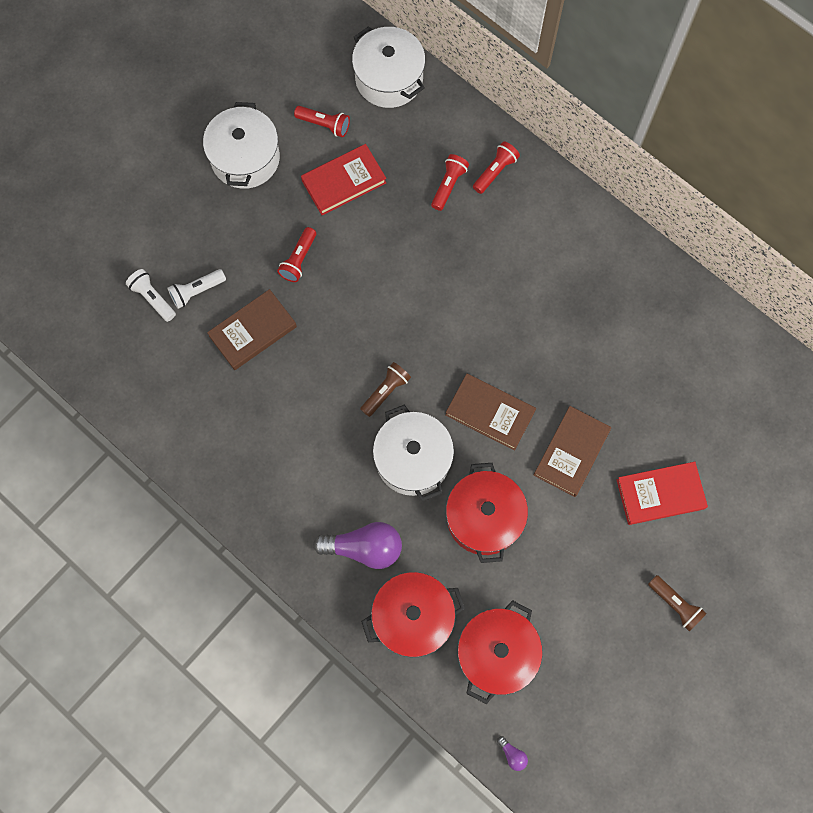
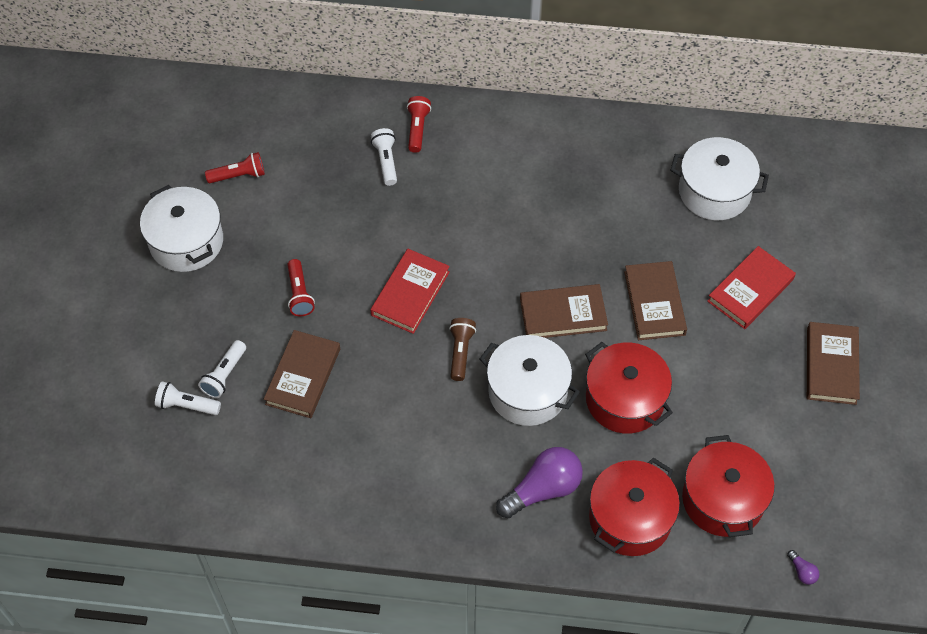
camera: 35 degrees left, 15 degrees down
(344, 182) = (291, 210): red book -> red book (410, 293)
(389, 79) = (269, 109): white pot -> white pot (714, 191)
(448, 185) = (386, 161): red flashlight -> white flashlight
(512, 754) = (802, 571): purple light bulb -> purple light bulb turned 45 degrees clockwise
(675, 604) = (831, 365): brown flashlight -> brown book

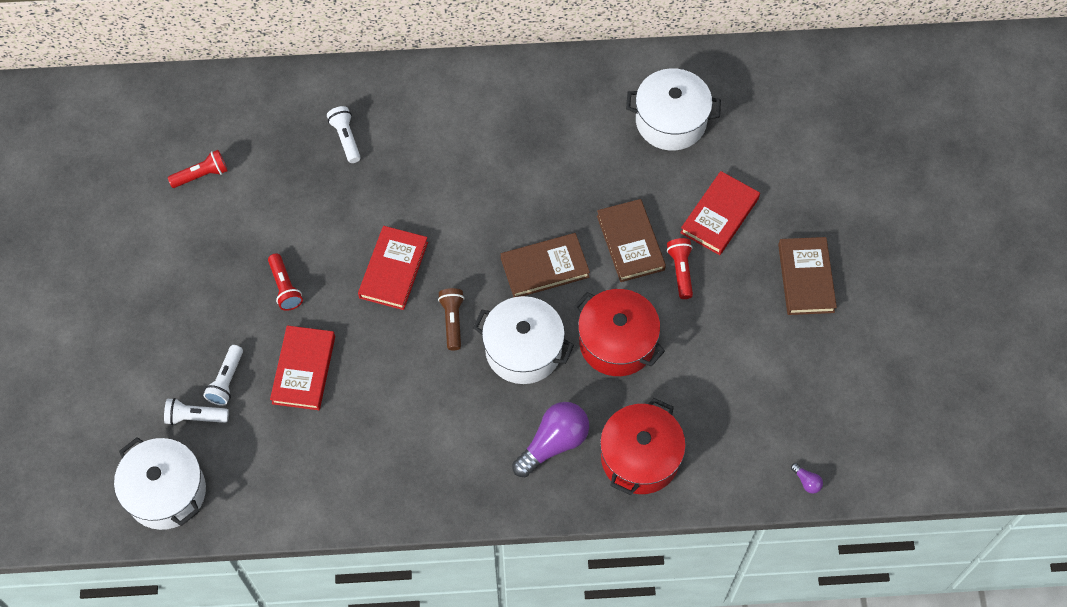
camera: 10 degrees left, 5 degrees up
(186, 242) = (162, 251): white pot -> white pot (166, 492)
(303, 376) = (303, 370): brown book -> red book
(417, 129) = (371, 100): red flashlight -> red flashlight (680, 271)
(723, 499) = (723, 425): red pot -> none

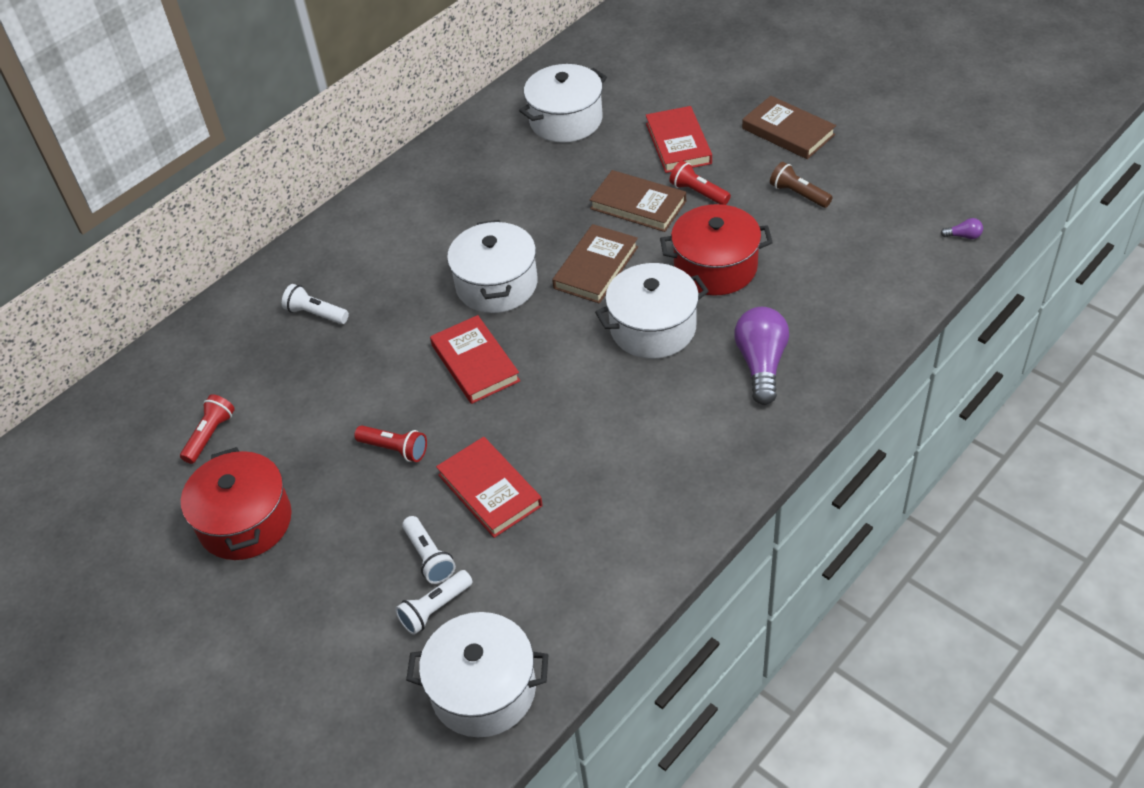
camera: 40 degrees left, 15 degrees down
(452, 321) = (571, 356): brown flashlight -> brown flashlight (798, 194)
(471, 221) = (496, 284): none -> white pot
(640, 457) = (835, 319): red pot -> red pot (245, 522)

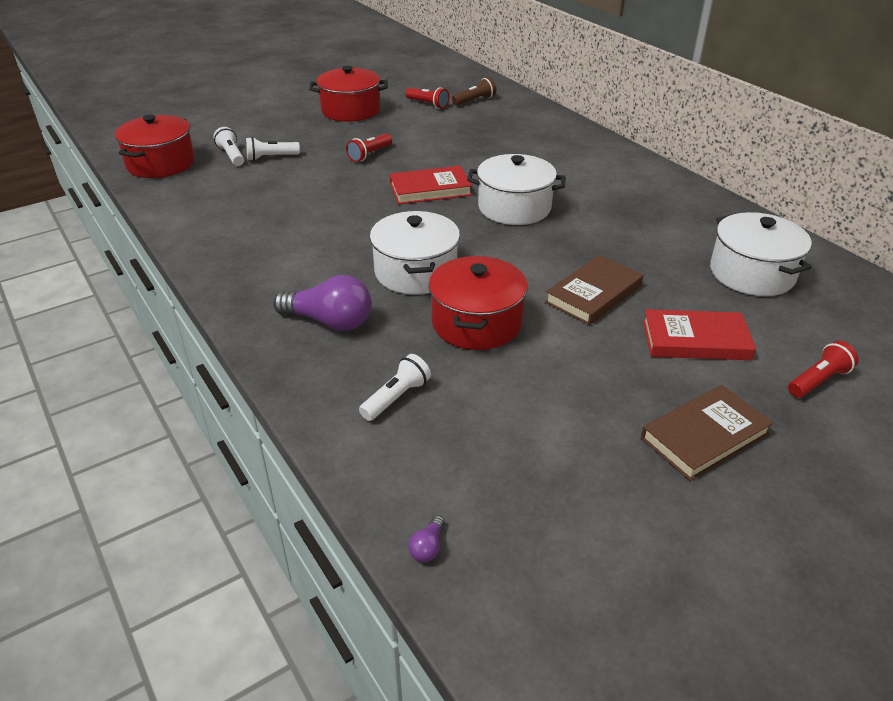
camera: 100 degrees right, 10 degrees down
(316, 314) = (520, 139): white flashlight -> white flashlight (396, 397)
(483, 690) = (161, 164): white pot -> red pot
(489, 490) = (305, 181): red book -> none
(596, 267) = (511, 256): brown book -> none
(698, 193) = (600, 336): red flashlight -> red flashlight (818, 380)
(798, 194) = (572, 412): brown flashlight -> brown flashlight (474, 100)

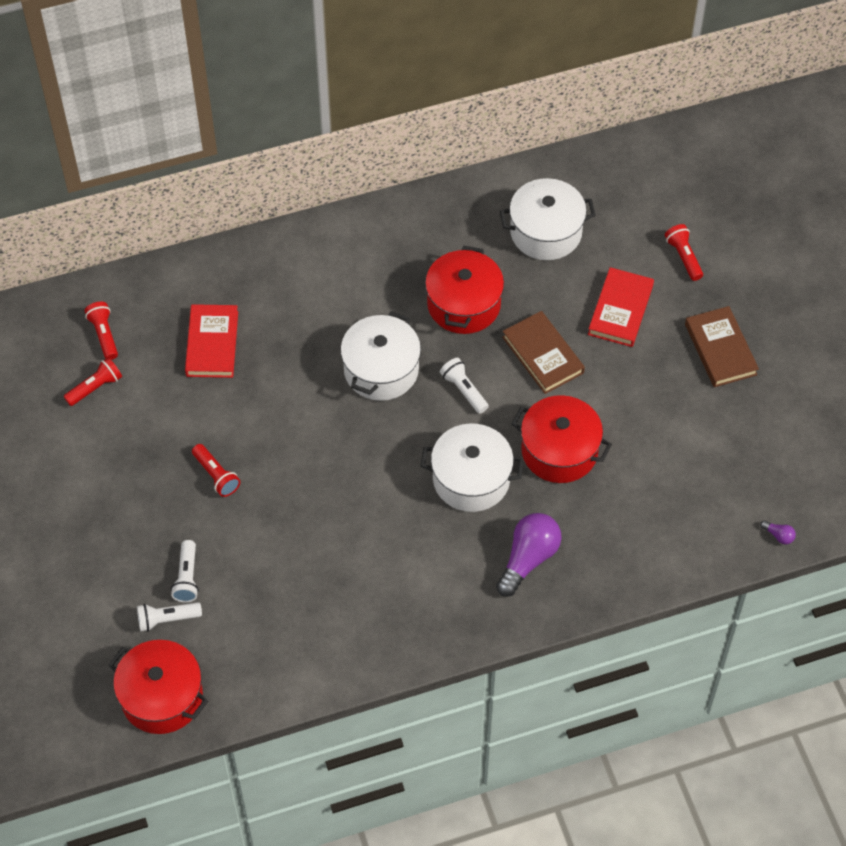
camera: 75 degrees left, 20 degrees up
(350, 110) = (81, 475): red pot -> red pot (464, 304)
(396, 397) = (637, 527): white flashlight -> white flashlight (464, 390)
(430, 189) = (319, 434): red book -> red book (212, 344)
(474, 100) = (104, 335): brown flashlight -> red flashlight

